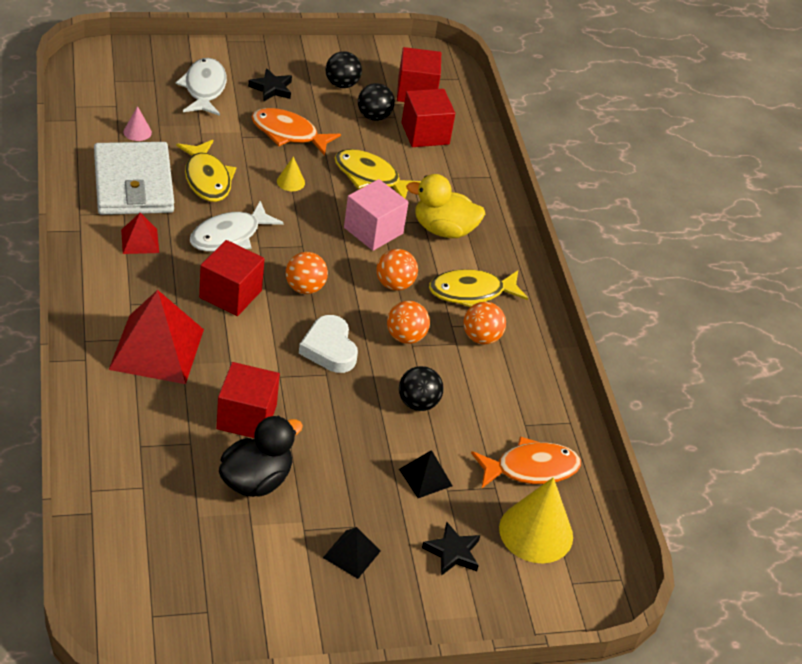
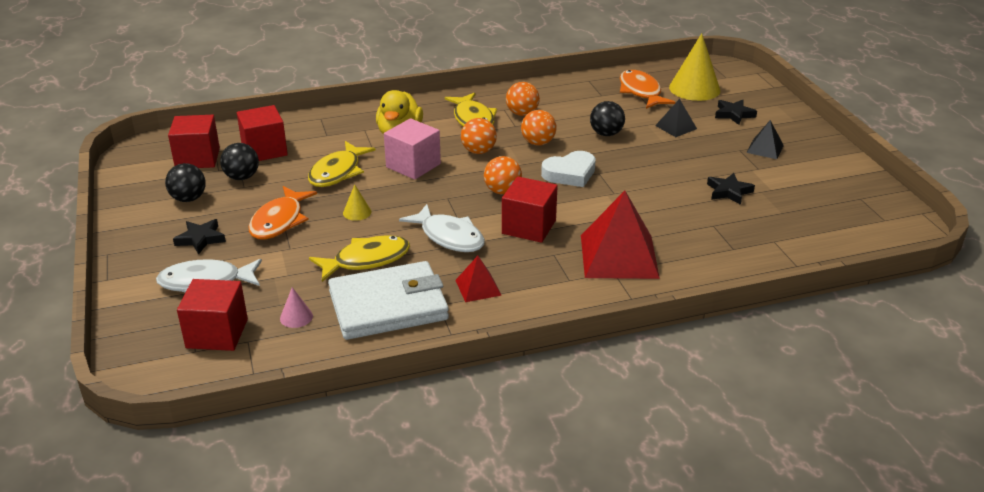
camera: 90 degrees left, 10 degrees down
(246, 417) = (668, 203): red cube -> red cube (217, 333)
(256, 480) = (729, 192): black duck -> black star

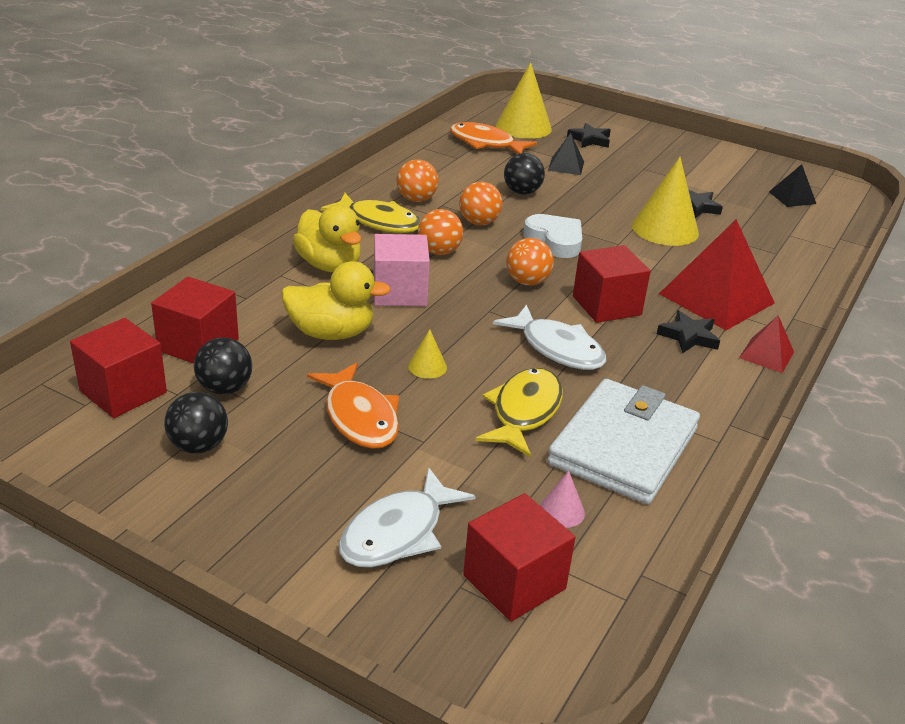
camera: 45 degrees left, 0 degrees up
(200, 239) = (301, 486): black star -> black star (688, 336)
(337, 172) = (331, 333): yellow fish -> yellow duck
(449, 237) = (557, 348): white fish -> white fish turned 45 degrees clockwise
(478, 287) = (664, 384): red pyramid -> red pyramid (766, 355)
(570, 174) = (555, 241): white heart -> white heart turned 60 degrees counterclockwise
(670, 197) = (665, 229): none -> yellow cone
(765, 149) = (659, 161): black pyramid -> black pyramid (792, 197)

